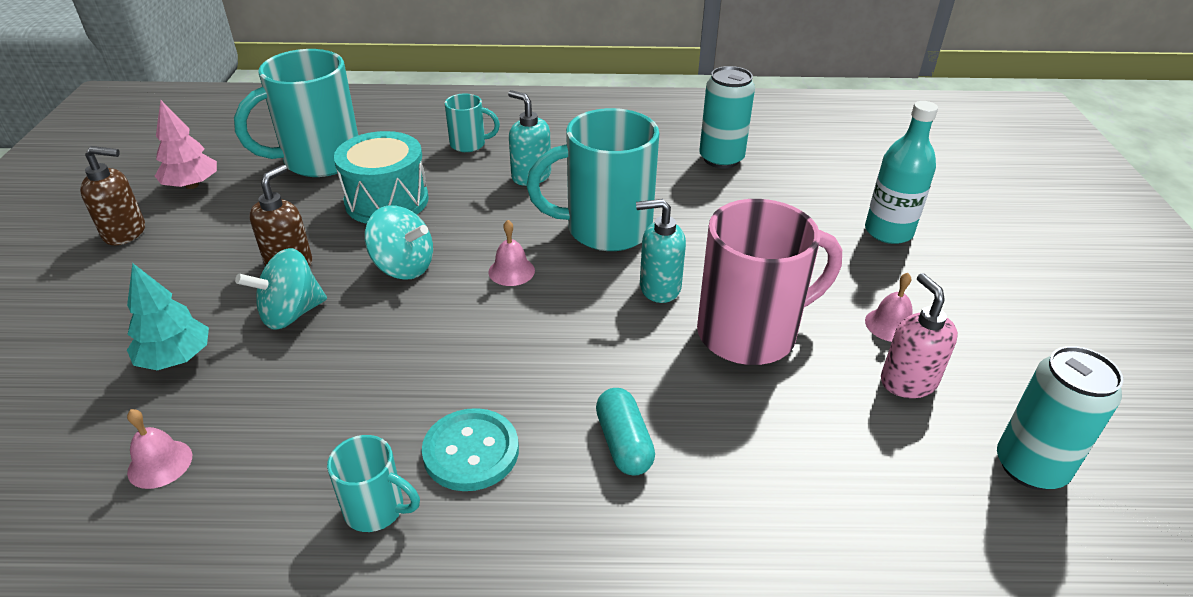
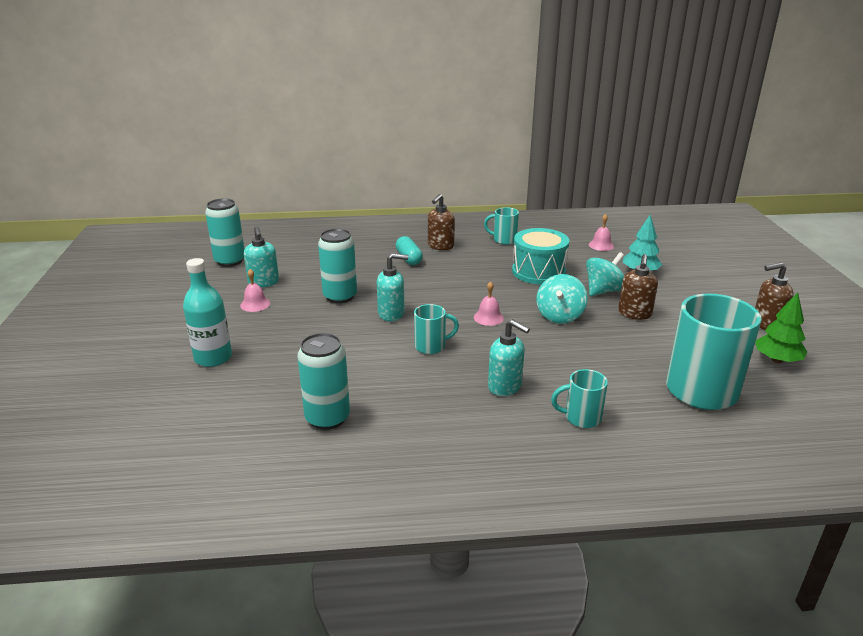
camera: 175 degrees right, 10 degrees down
(192, 185) = (777, 360): pink tree -> green tree
(387, 201) = (609, 357): turquoise drum -> turquoise drum (538, 272)
(403, 267) = (559, 316): turquoise spinning top -> turquoise spinning top turned 90 degrees counterclockwise
(471, 452) = (475, 253): turquoise button -> none
(543, 492) = (440, 246): none -> brown soap dispenser
(605, 229) = (431, 346): turquoise mug -> turquoise mug, size x0.48
(750, 333) = (340, 296): pink mug -> turquoise can
(907, 382) = (263, 283): pink soap dispenser -> turquoise soap dispenser

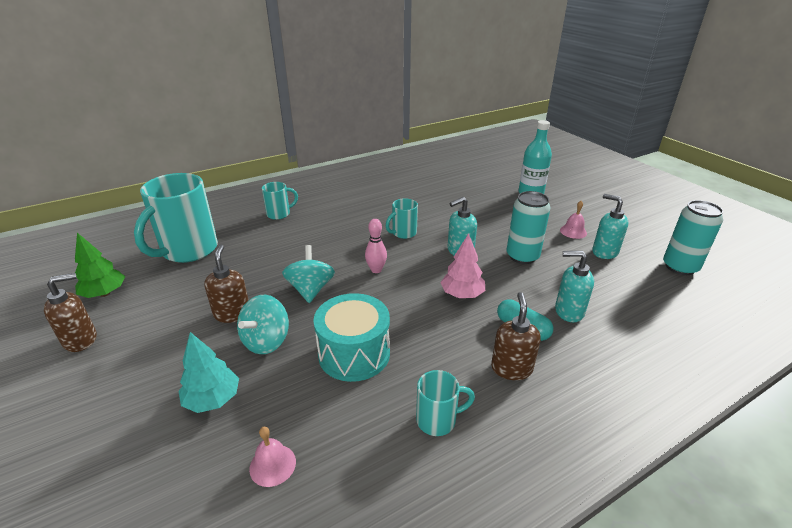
camera: 155 degrees right, 5 degrees up
(327, 418) = (424, 183): turquoise can -> none
(429, 284) = (462, 294): none -> pink tree
(488, 317) = (376, 270): pink bell -> pink bowling pin
(505, 387) = (334, 220): turquoise soap dispenser -> turquoise soap dispenser (568, 311)

